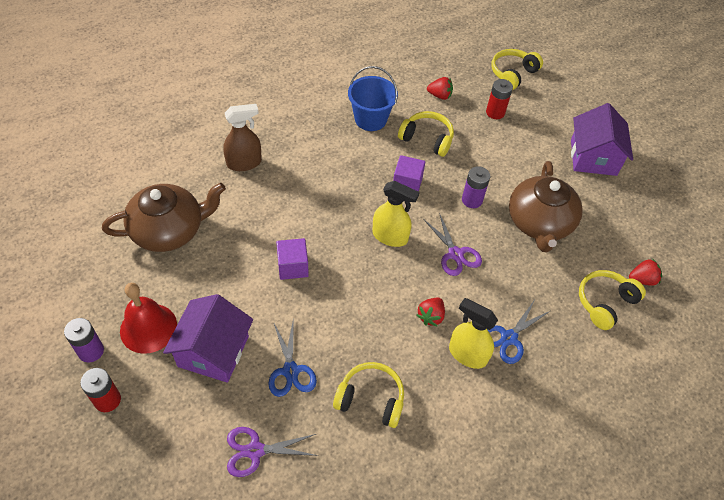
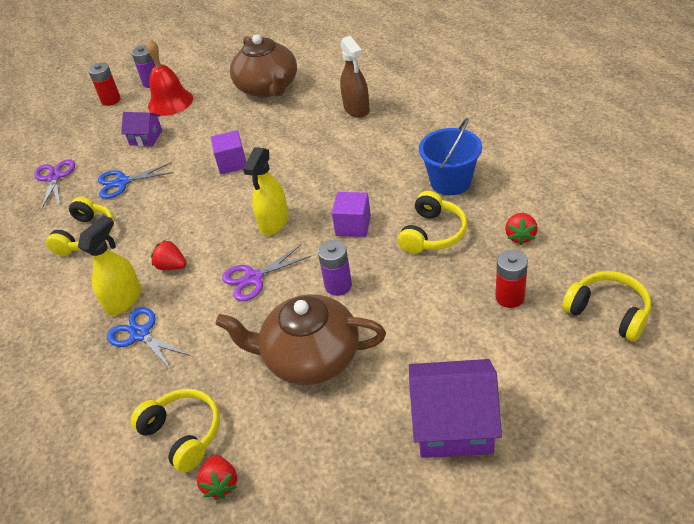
camera: 95 degrees right, 10 degrees down
(213, 351) = (146, 138): purple house -> purple house, size x0.56

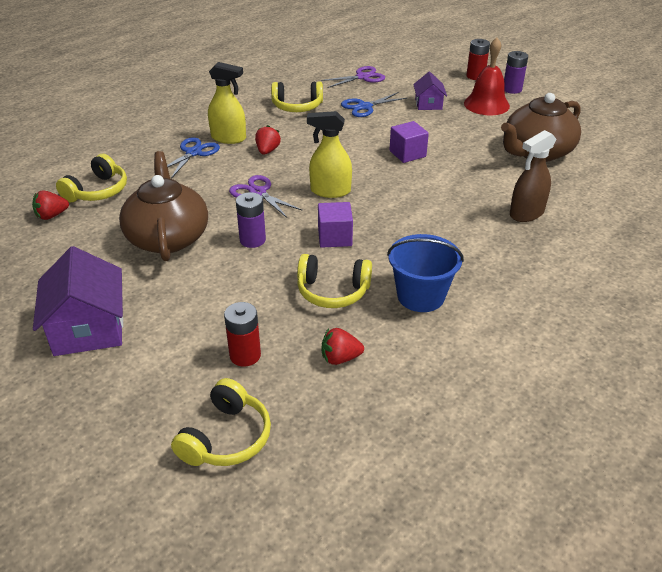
camera: 70 degrees right, 5 degrees down
(122, 182) = (364, 107): blue scissors -> blue scissors turned 90 degrees counterclockwise

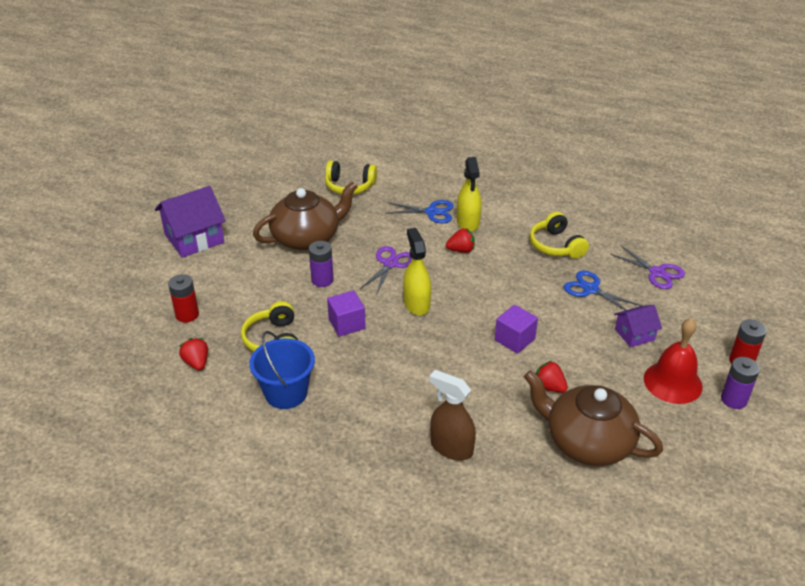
camera: 70 degrees right, 0 degrees up
(52, 215) = (309, 178): red strawberry -> red strawberry (549, 387)
(226, 438) = (109, 329): yellow headphones -> none

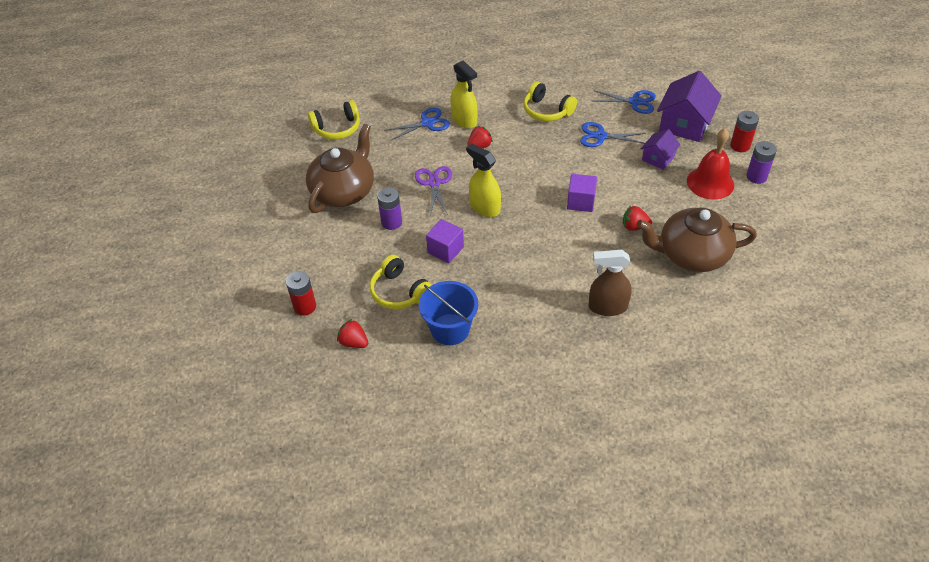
camera: 30 degrees left, 10 degrees up
(194, 238) = (243, 236): purple house -> purple house (684, 124)
(657, 273) = (635, 102): purple scissors -> blue scissors

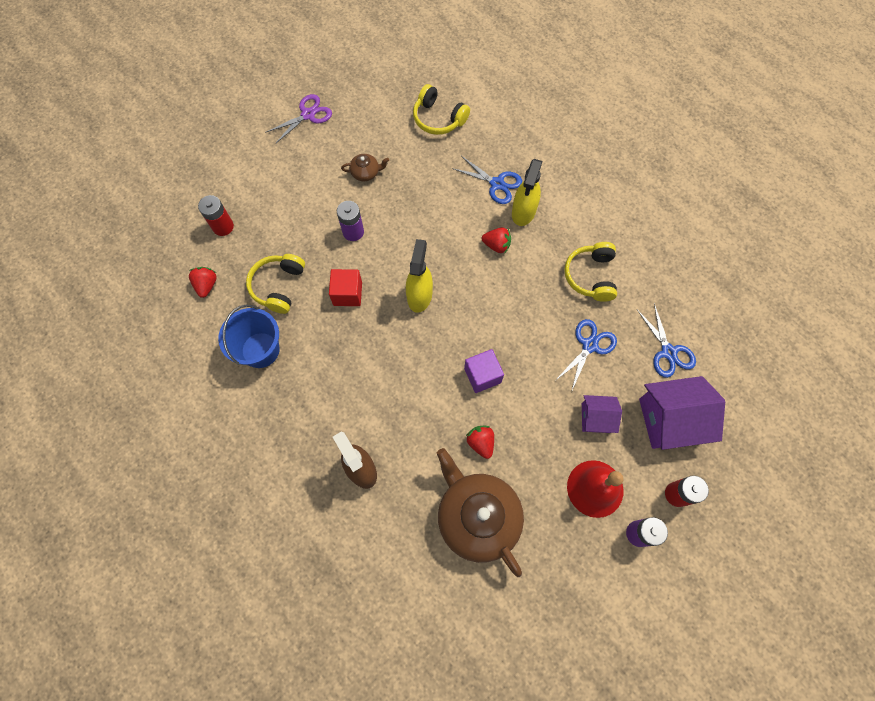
camera: 55 degrees right, 20 degrees up
(344, 191) = (366, 173): brown teapot -> brown teapot, size x0.43
(434, 183) = (423, 236): purple scissors -> purple scissors (308, 115)
(445, 250) = (347, 293): purple cube -> red cube
(600, 136) = (589, 345): blue scissors -> blue scissors turned 60 degrees clockwise

